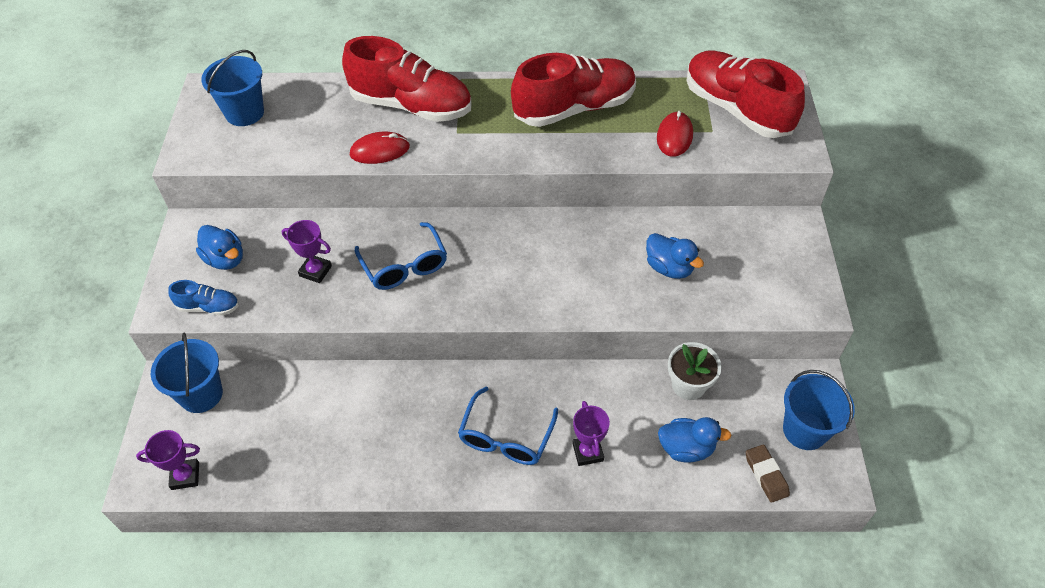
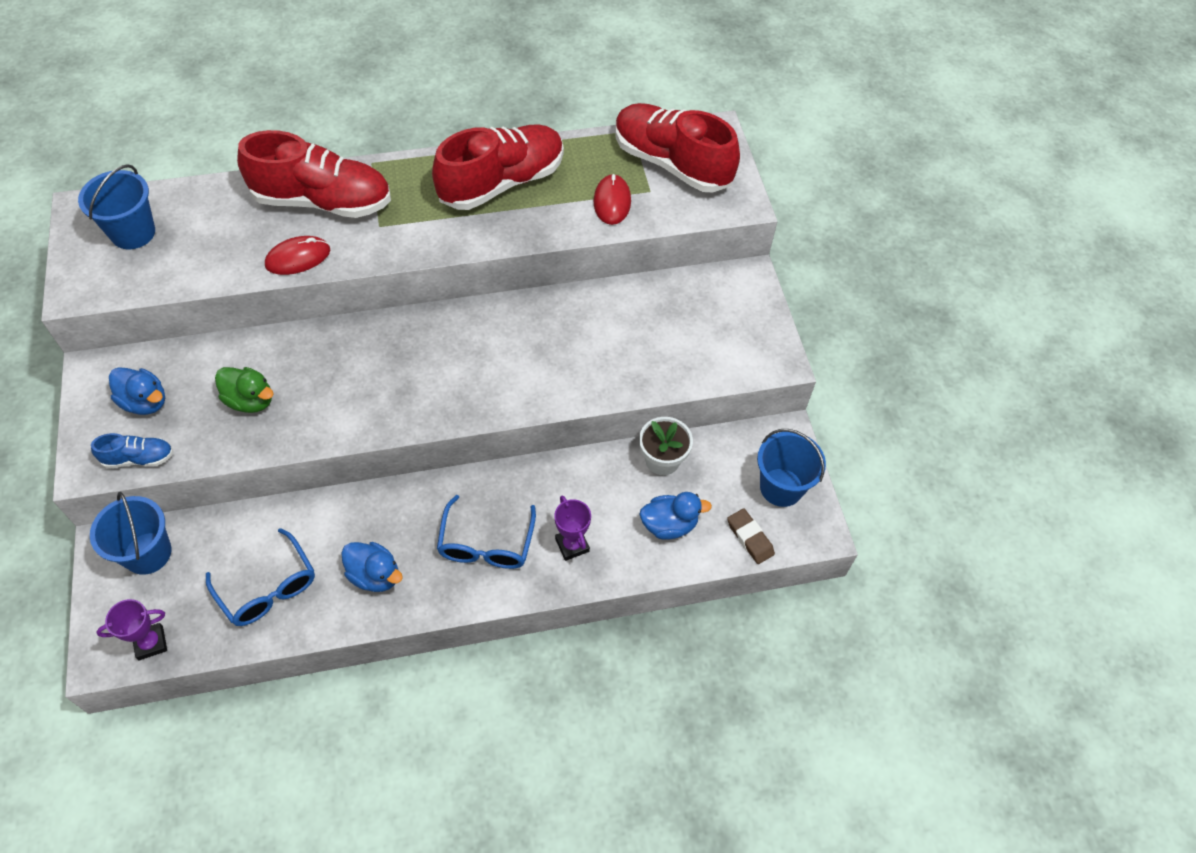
camera: 15 degrees left, 5 degrees up
(315, 271) = (250, 400): purple trophy -> green duck
(404, 266) = (348, 381): blue glasses -> blue glasses (268, 588)
(669, 268) = (626, 343): blue duck -> blue duck (375, 575)

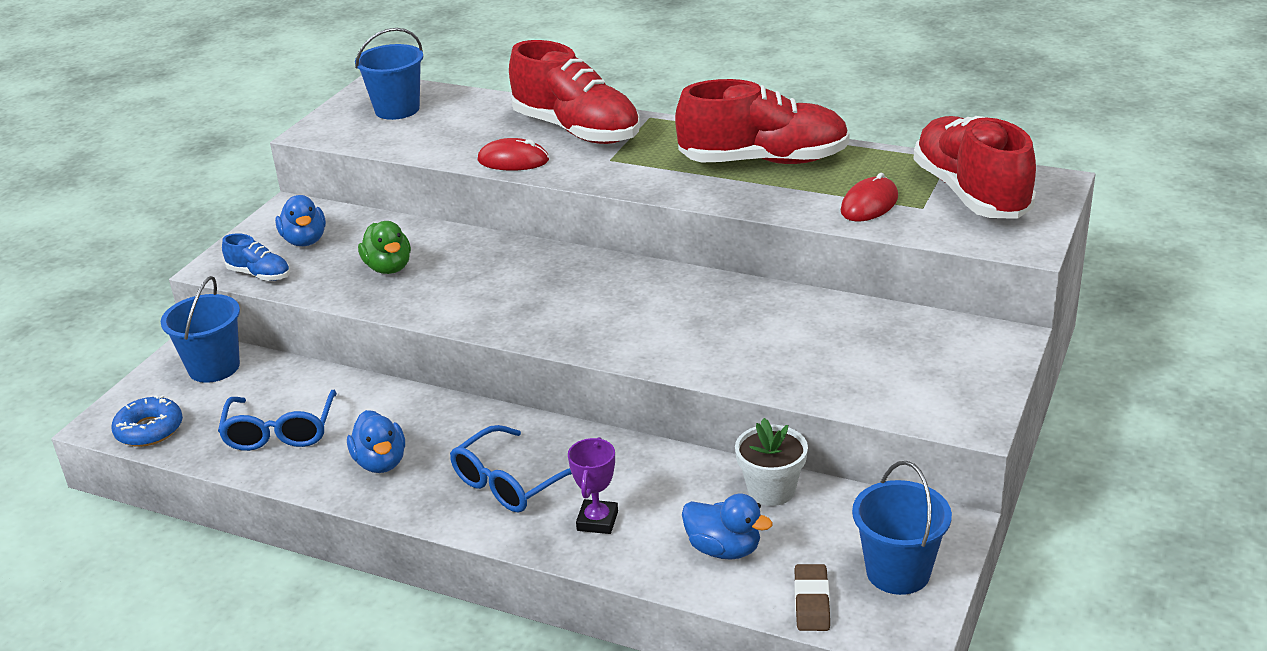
camera: 40 degrees right, 25 degrees down
(151, 643) = (149, 430): purple trophy -> blue donut

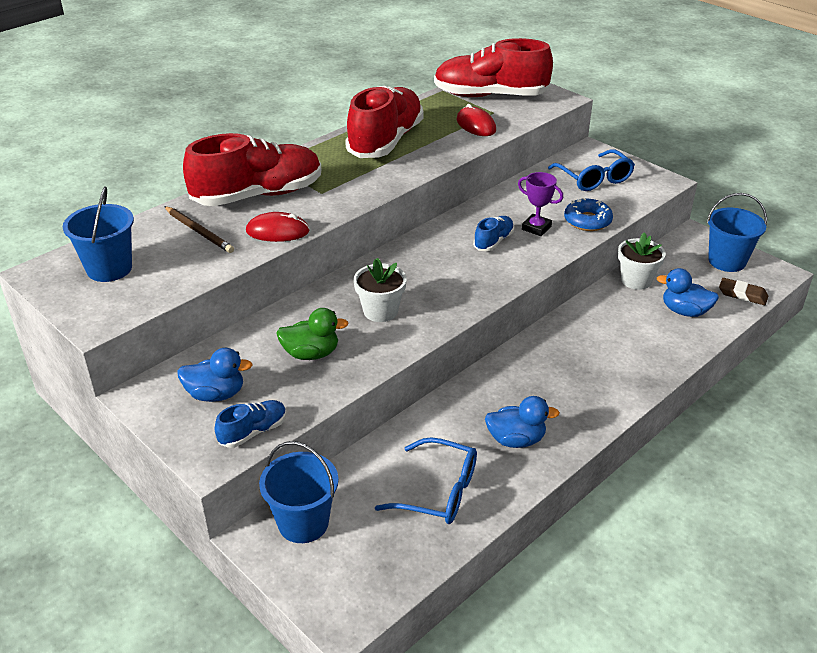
camera: 70 degrees left, 5 degrees up
(149, 430) = (378, 583): blue donut -> blue donut (587, 221)
(484, 284) = (380, 311): none -> white flower pot
(486, 125) = (199, 231): none -> brown pencil
(510, 483) = (576, 381): blue glasses -> blue glasses (594, 179)
(513, 160) = (277, 231): red mouse -> red mouse turned 60 degrees clockwise
(597, 521) = (636, 352): purple trophy -> purple trophy (536, 228)
(679, 318) = (493, 241): none -> blue shoe
(724, 549) = (684, 311): blue duck -> blue duck turned 120 degrees counterclockwise

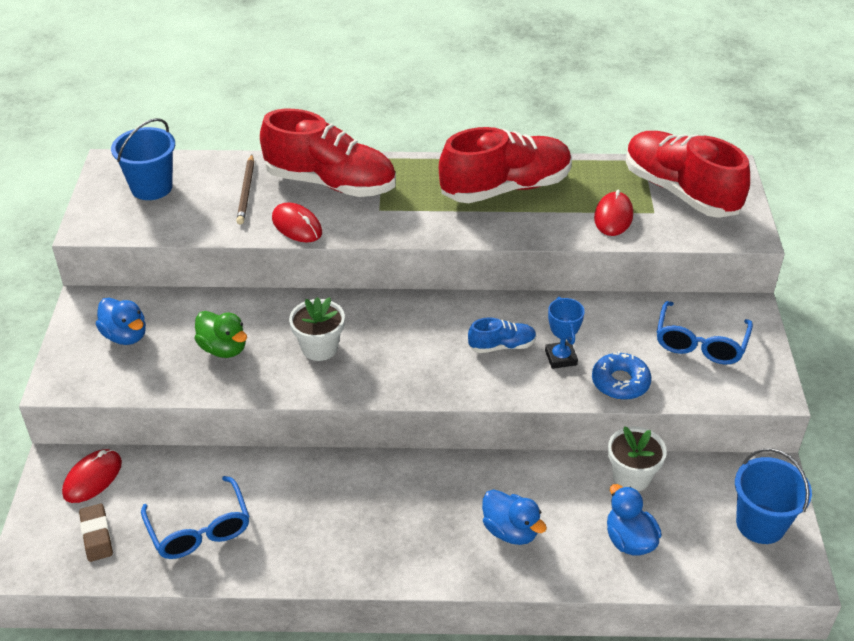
camera: 45 degrees right, 5 degrees up
(253, 432) = (107, 382): blue shoe -> none
(303, 523) = (92, 478): blue bucket -> red mouse
(516, 440) = (309, 536): blue duck -> blue duck (510, 531)
(536, 228) = (560, 358): purple trophy -> blue trophy
(742, 295) = (718, 568): brown eraser -> brown eraser (96, 535)

